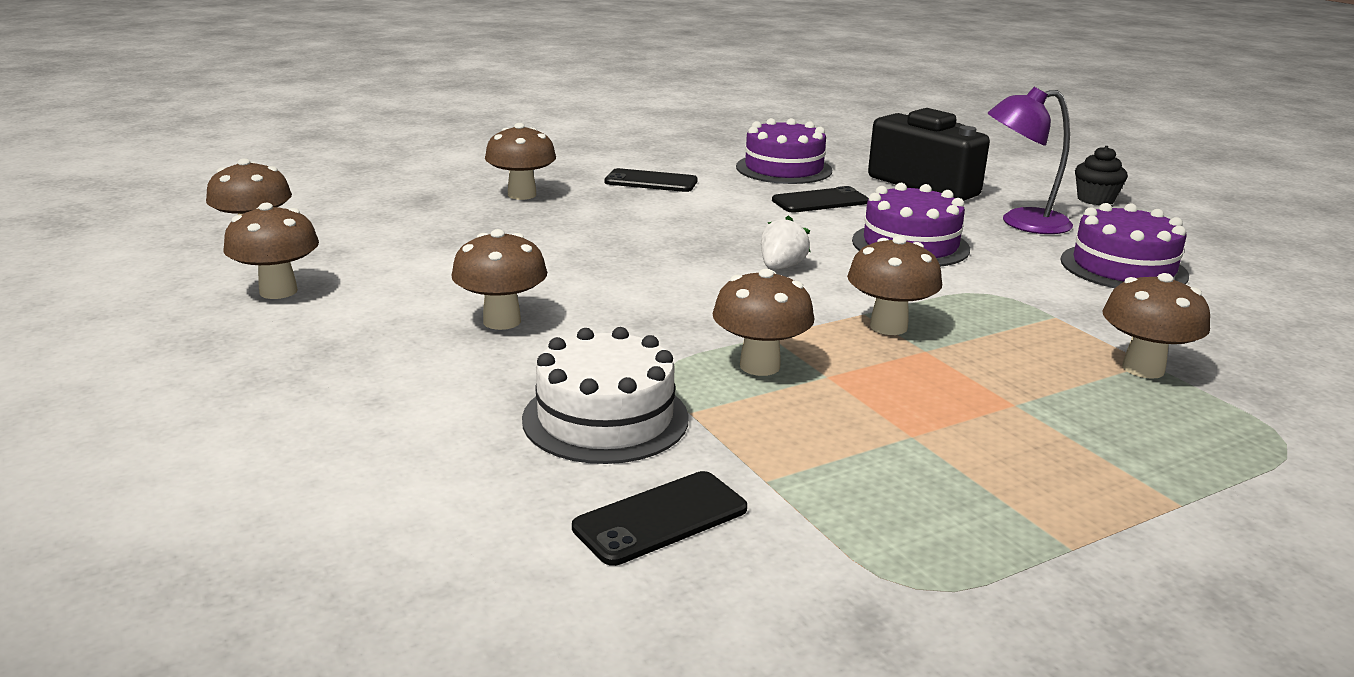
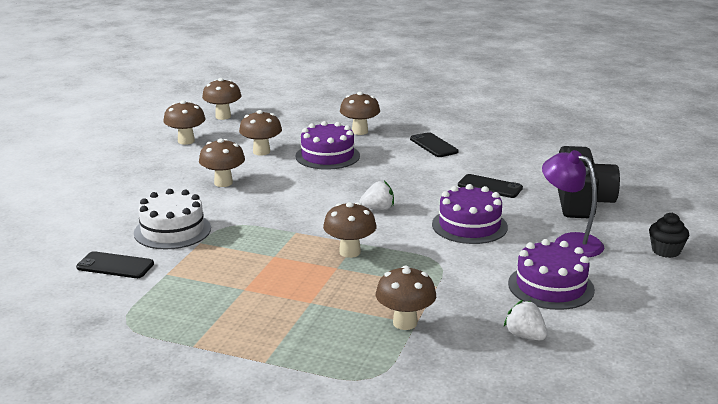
camera: 50 degrees right, 0 degrees up
(759, 366) = (261, 240): brown mushroom -> brown mushroom (261, 152)
(784, 169) = (523, 163): purple cake -> purple cake (327, 156)
(1238, 321) = (525, 336): none -> white strawberry

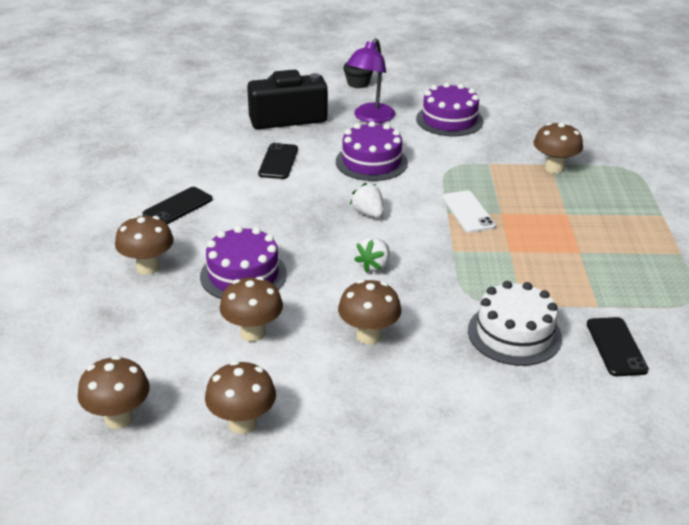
camera: 110 degrees left, 10 degrees up
(350, 252) = (468, 212): brown mushroom -> white phone
(525, 336) = (525, 124): white strawberry -> white strawberry (374, 265)

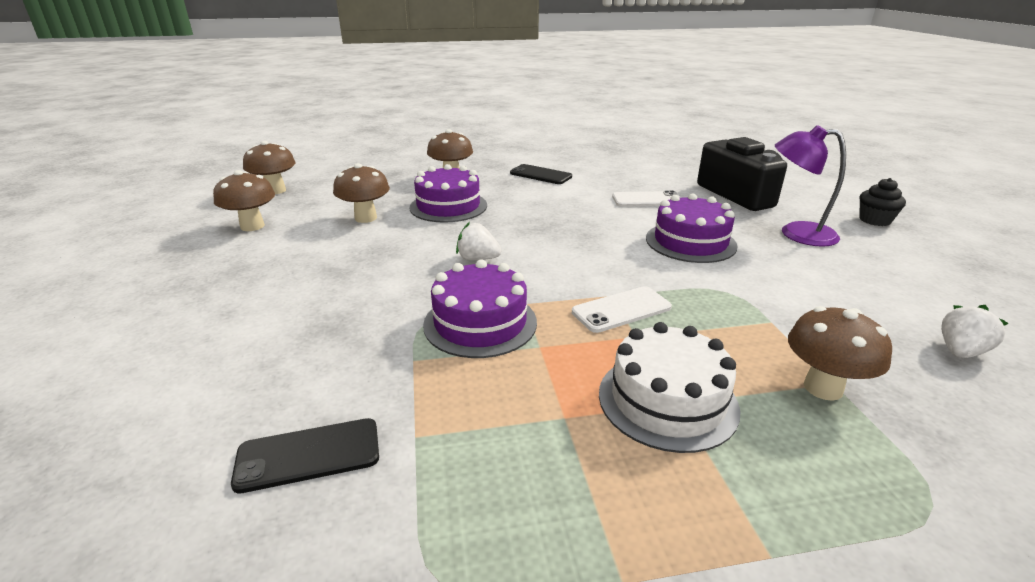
camera: 80 degrees right, 5 degrees down
(278, 161) = (647, 200): black phone -> white phone
(368, 213) = (577, 248): white strawberry -> white strawberry (960, 351)
(368, 336) = (356, 265): brown mushroom -> none
(449, 120) = (863, 284): purple cake -> purple cake (480, 323)
(514, 334) = (351, 354): white cake -> white cake (667, 400)

